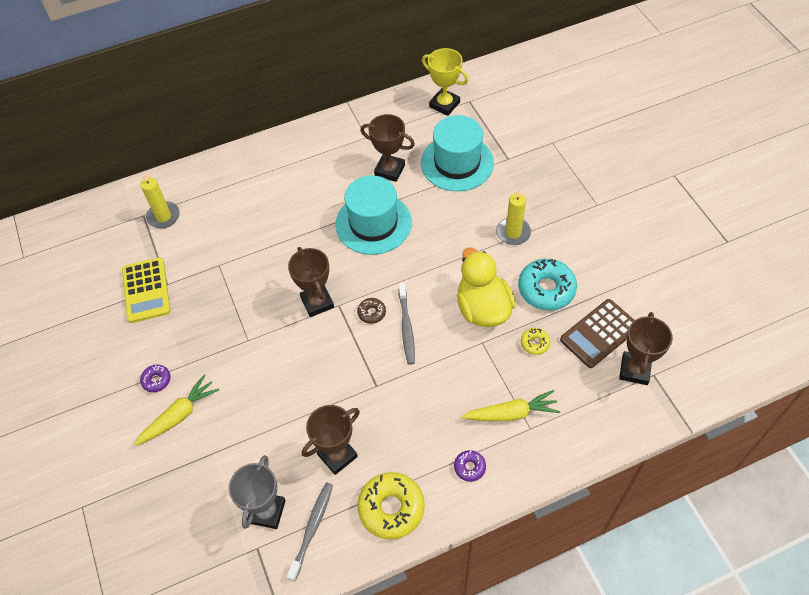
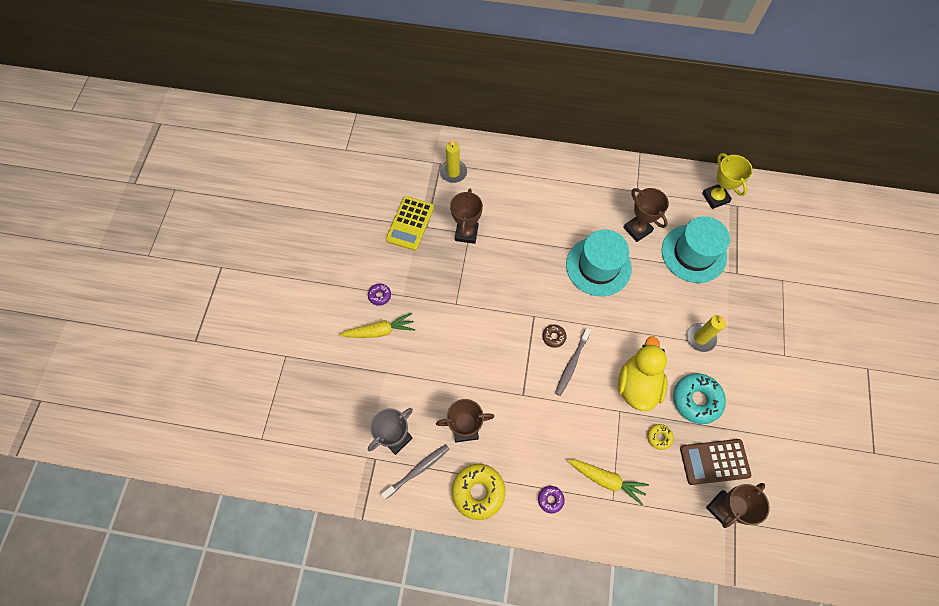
camera: 30 degrees right, 10 degrees up
(317, 302) = (520, 304): brown trophy -> brown trophy (466, 233)

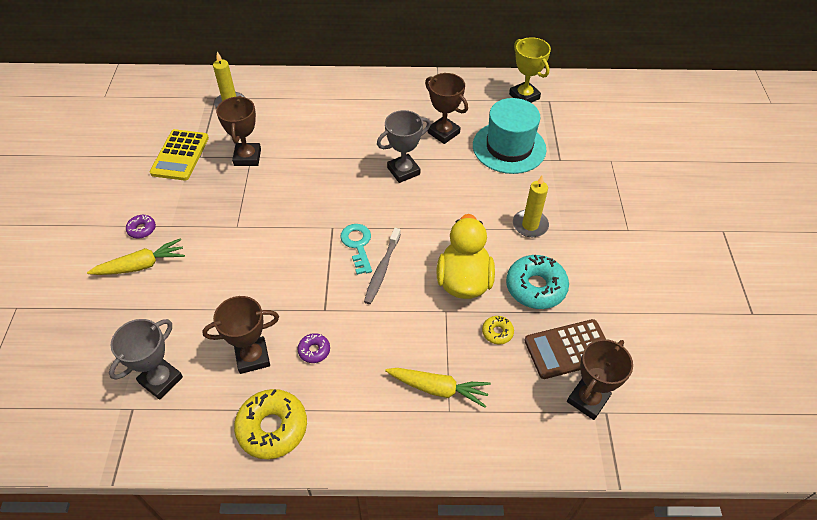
camera: 10 degrees left, 15 degrees down
(417, 470) = (189, 414): grey toothbrush -> none
(550, 499) = (368, 422): purple donut -> purple donut (314, 350)
(553, 337) = (357, 245): brown donut -> turquoise key
(598, 266) = (403, 171): turquoise hat -> grey trophy

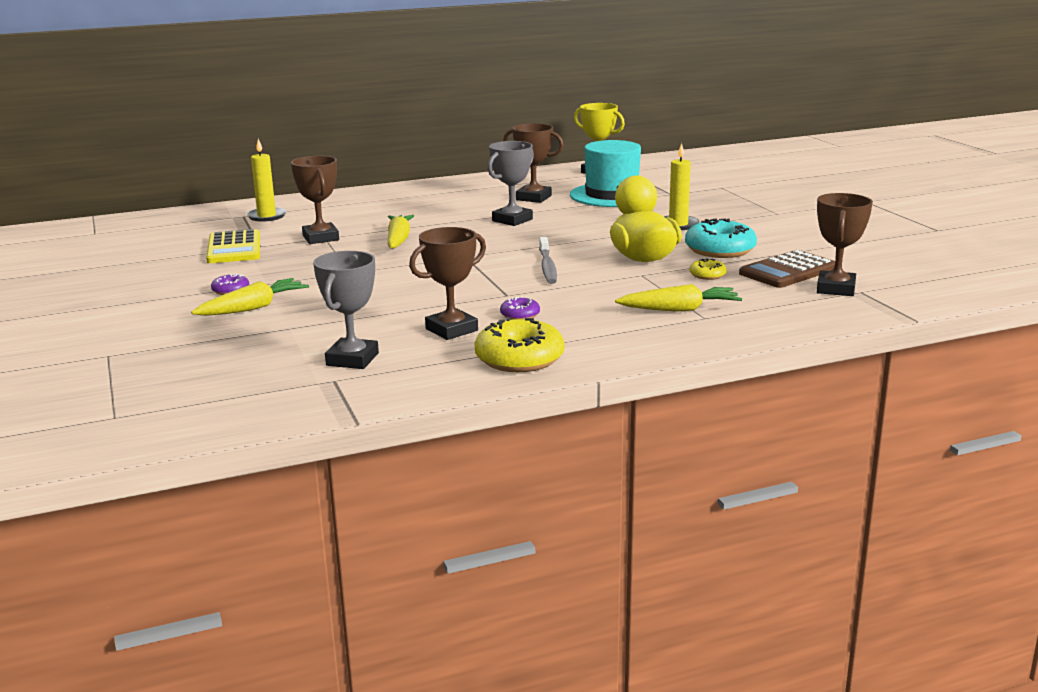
camera: 20 degrees left, 30 degrees down
(300, 179) = (398, 239): none -> yellow carrot
(357, 245) = (505, 260): turquoise key -> none

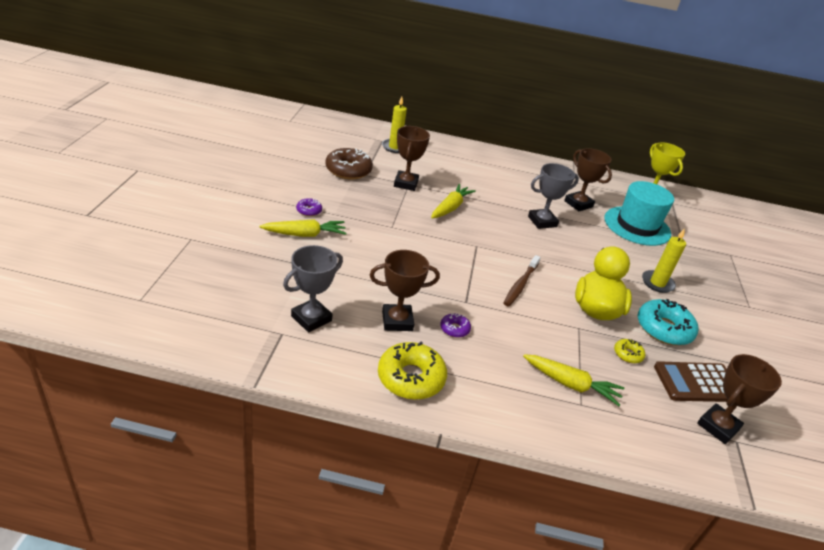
camera: 25 degrees right, 15 degrees up
(234, 248) = (348, 170): yellow calculator -> brown donut
(547, 266) = (520, 285): grey toothbrush -> brown toothbrush

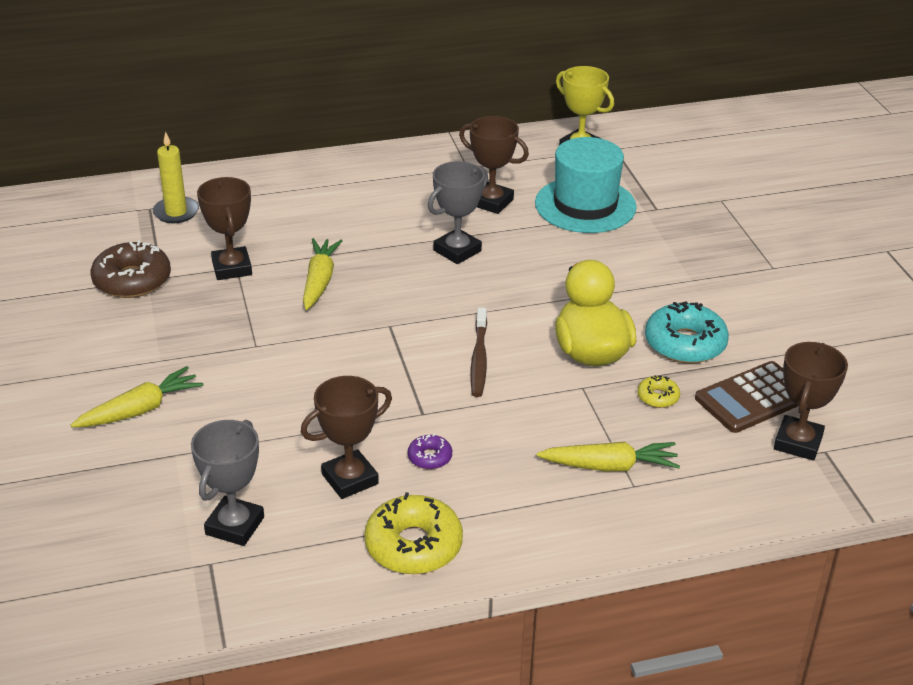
camera: 20 degrees left, 0 degrees up
(309, 211) = (119, 370): purple donut -> none
(657, 283) = (649, 282): yellow candle -> none

